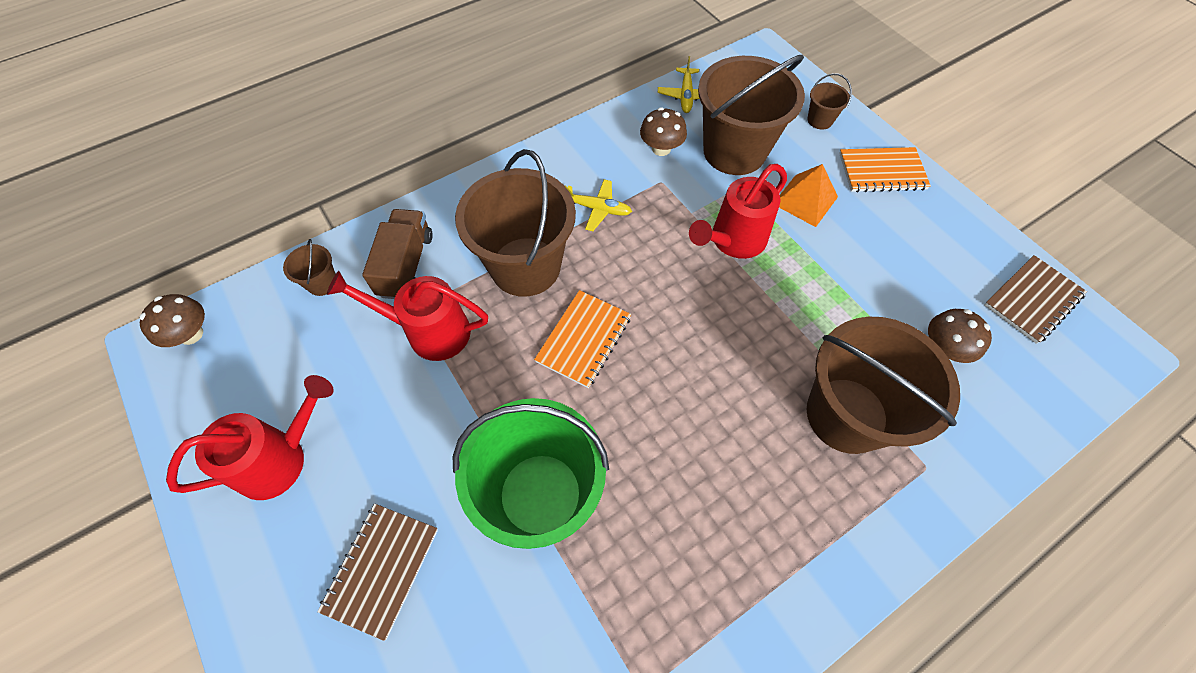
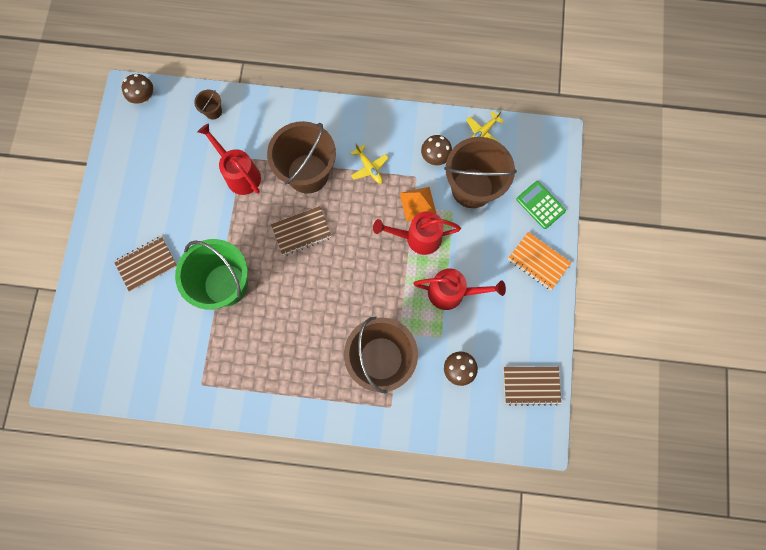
camera: 40 degrees right, 15 degrees up
(281, 458) = (141, 187): red watering can -> red watering can (452, 293)
(406, 265) = (256, 130): brown truck -> none
(584, 339) = (301, 231): orange notebook -> brown notebook
(805, 200) = (478, 245): orange pyramid -> orange pyramid (418, 204)
(820, 120) = (540, 205): brown bucket -> green calculator

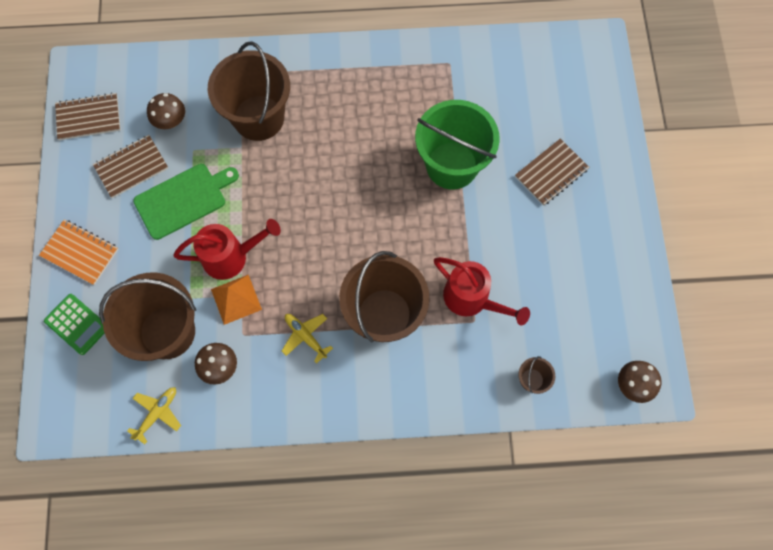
camera: 170 degrees right, 5 degrees down
(301, 231) = (376, 240): brown notebook -> brown notebook (131, 167)
(452, 293) = (183, 199): red watering can -> green cutting board

